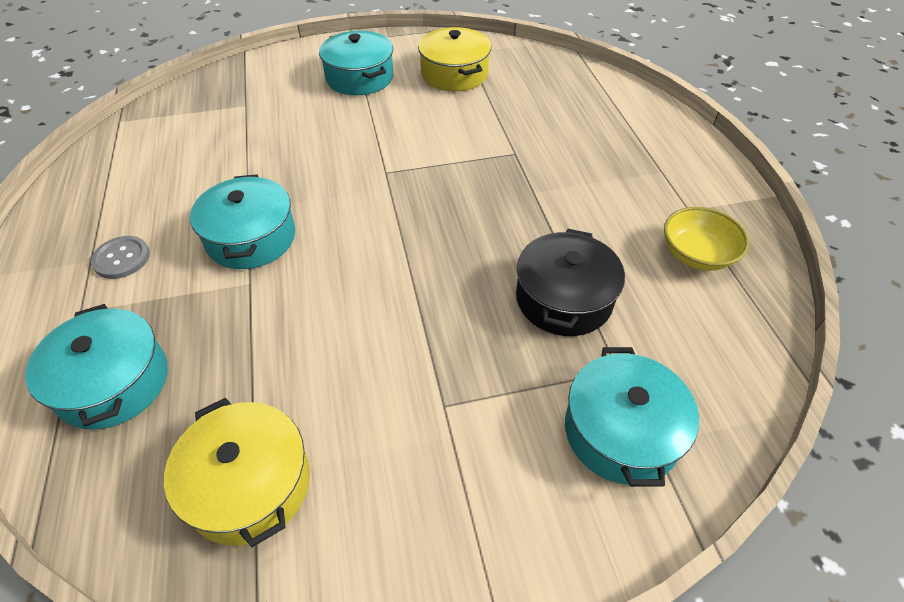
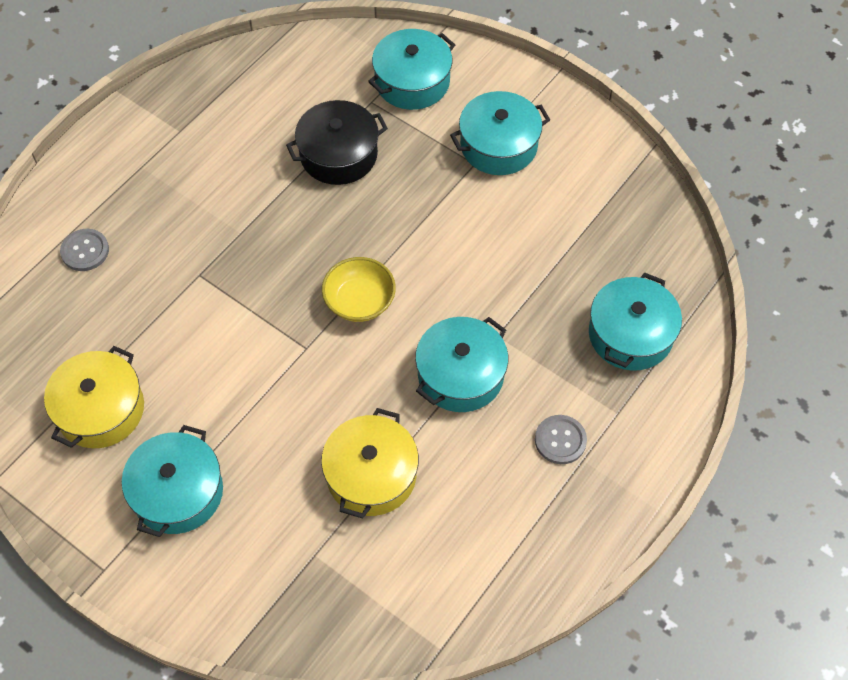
camera: 130 degrees left, 10 degrees up
(249, 485) = (603, 211): yellow pot -> yellow pot (371, 475)
(445, 450) = (498, 145): none -> turquoise pot
(596, 114) = (85, 251): none -> grey button
(696, 255) = (229, 107): yellow bowl -> yellow bowl (359, 301)

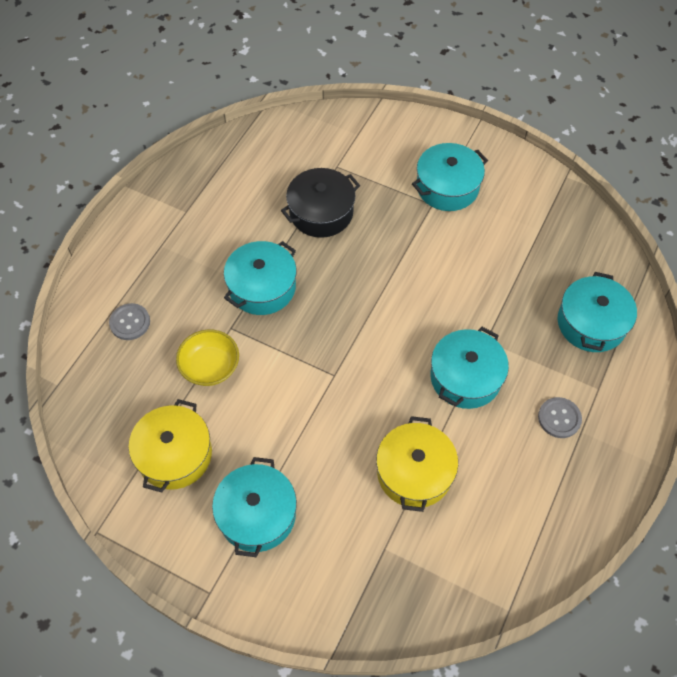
camera: 10 degrees left, 0 degrees up
(359, 301) = (368, 330): yellow bowl -> yellow bowl (210, 367)
(412, 82) = (365, 146): turquoise pot -> turquoise pot (262, 287)

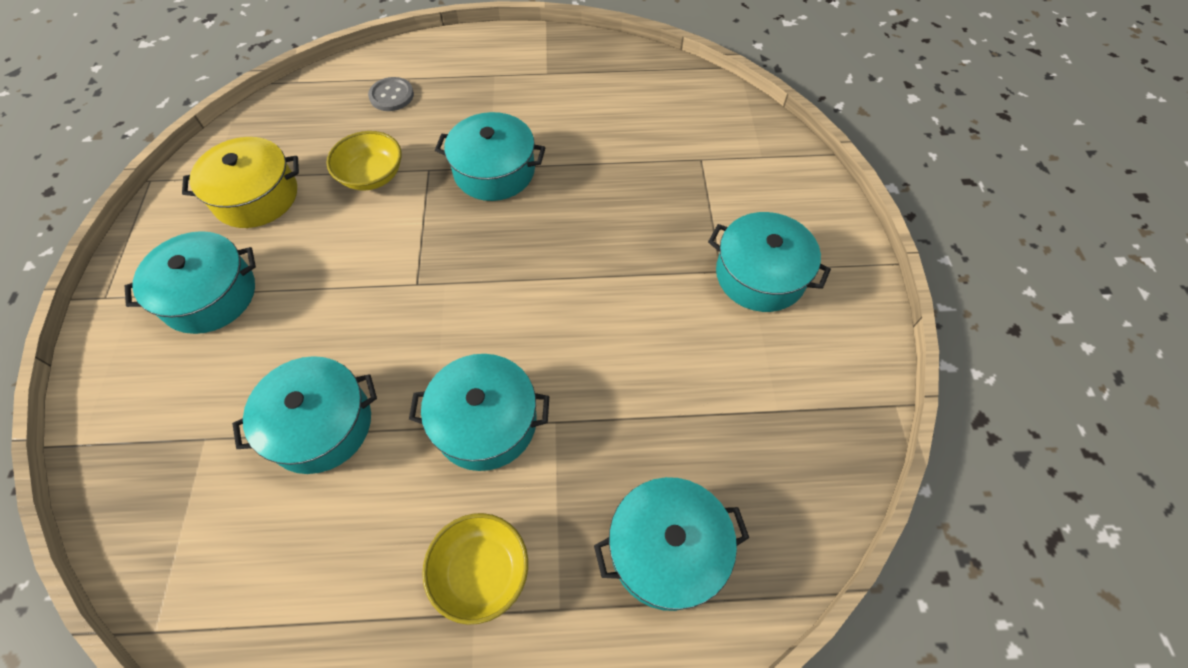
camera: 60 degrees right, 0 degrees up
(321, 212) = (627, 174): black pot -> none
(414, 472) = (320, 425): yellow pot -> turquoise pot
(559, 418) = (481, 572): grey button -> yellow bowl

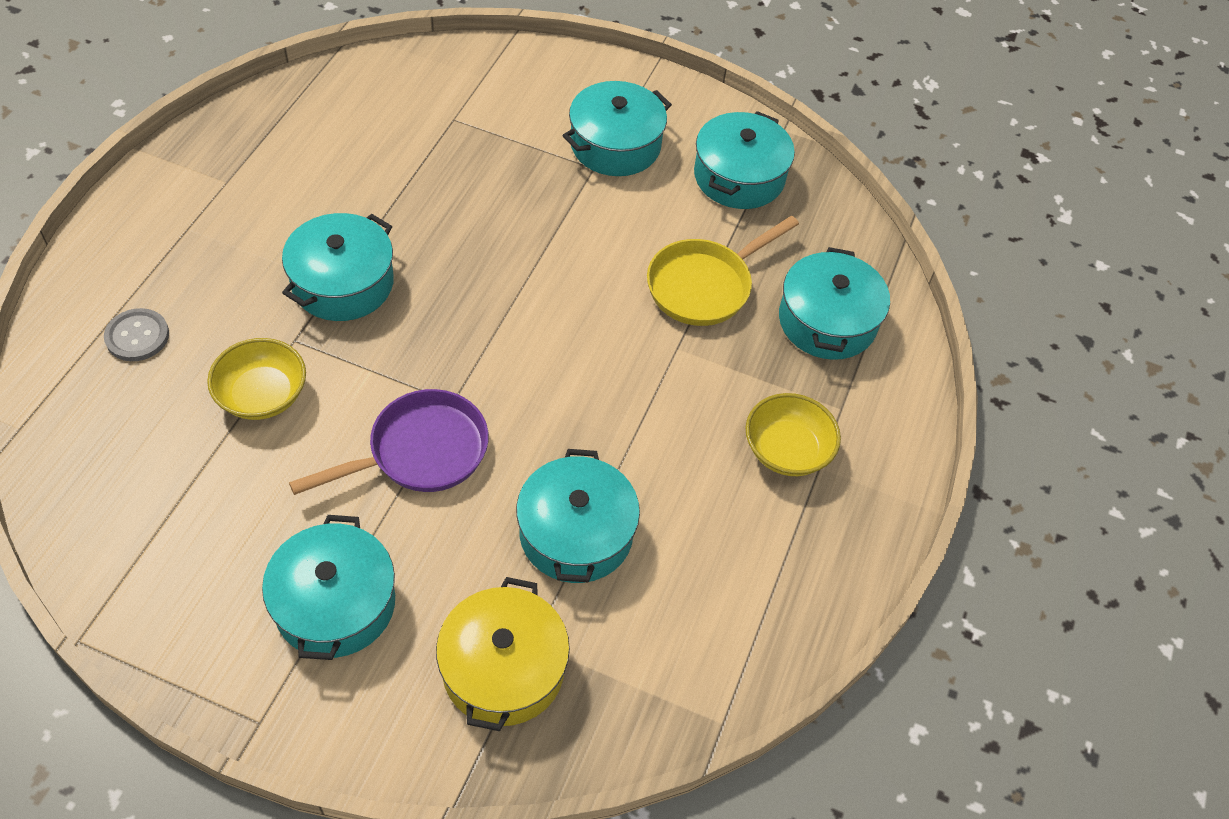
camera: 70 degrees left, 5 degrees down
(256, 196) = (205, 522): yellow pot -> yellow pot (503, 668)
(360, 285) = (420, 452): none -> purple pan
(485, 422) = (648, 399): turquoise pot -> turquoise pot (739, 177)
(643, 415) = (705, 285): none -> yellow pan

